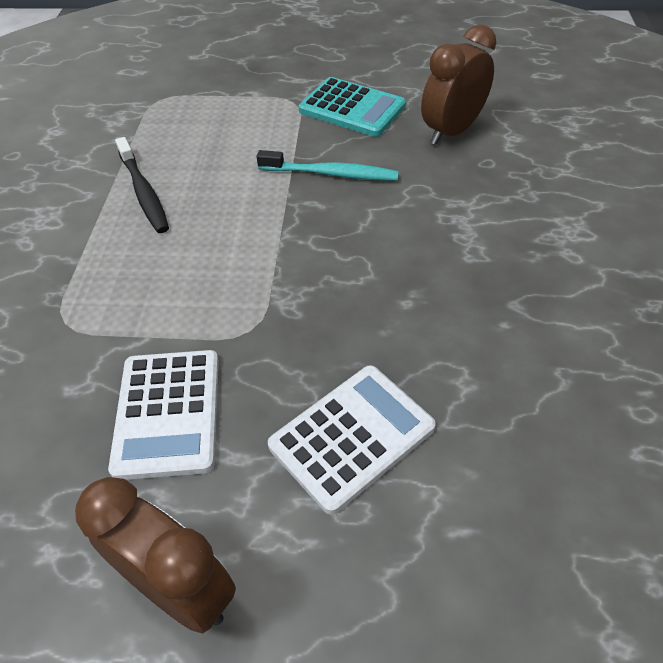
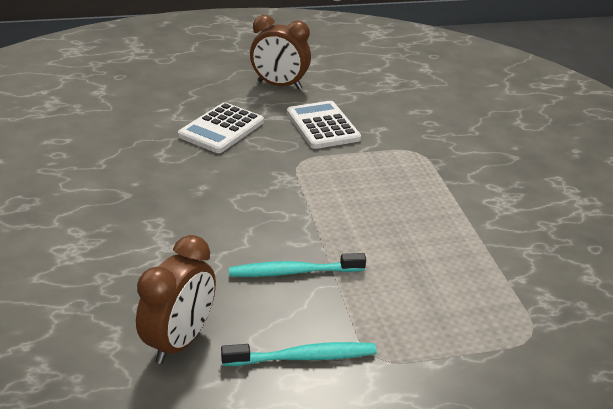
camera: 160 degrees right, 15 degrees down
(144, 192) = (445, 232): black toothbrush -> none
(352, 108) = (303, 357): turquoise calculator -> turquoise toothbrush

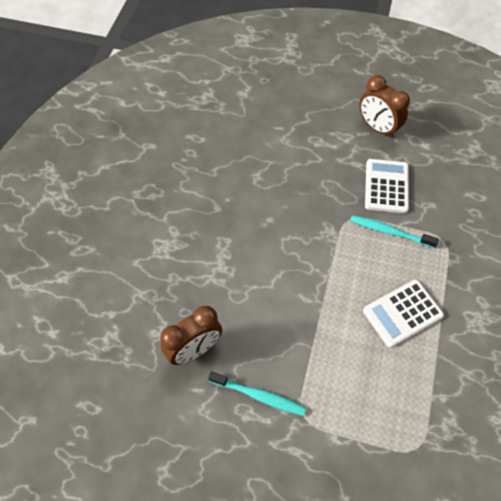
camera: 30 degrees right, 25 degrees up
(221, 129) = (310, 164): white calculator -> white calculator (402, 313)
(293, 272) = (289, 323): turquoise toothbrush -> turquoise toothbrush (389, 232)

